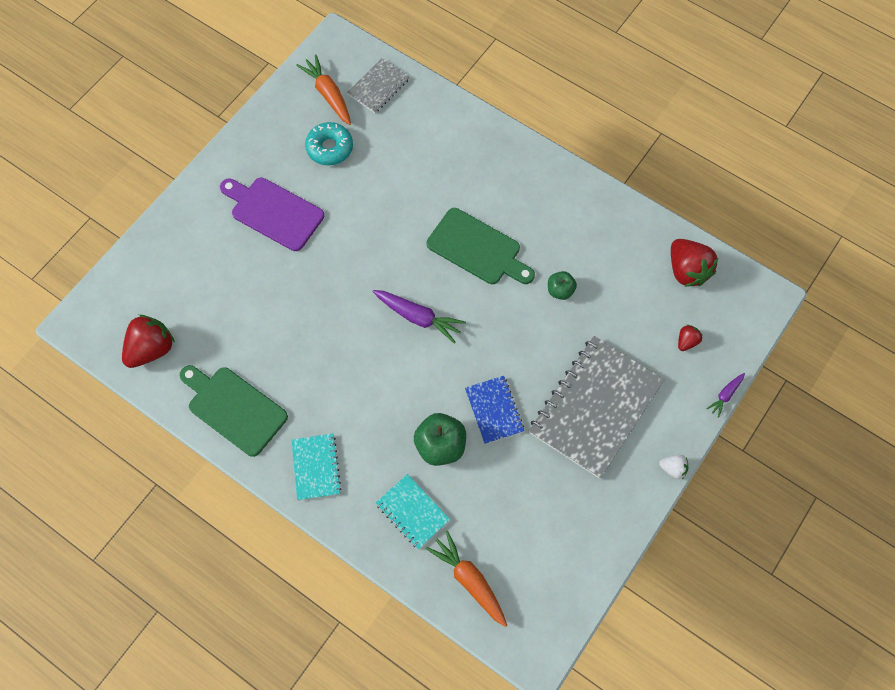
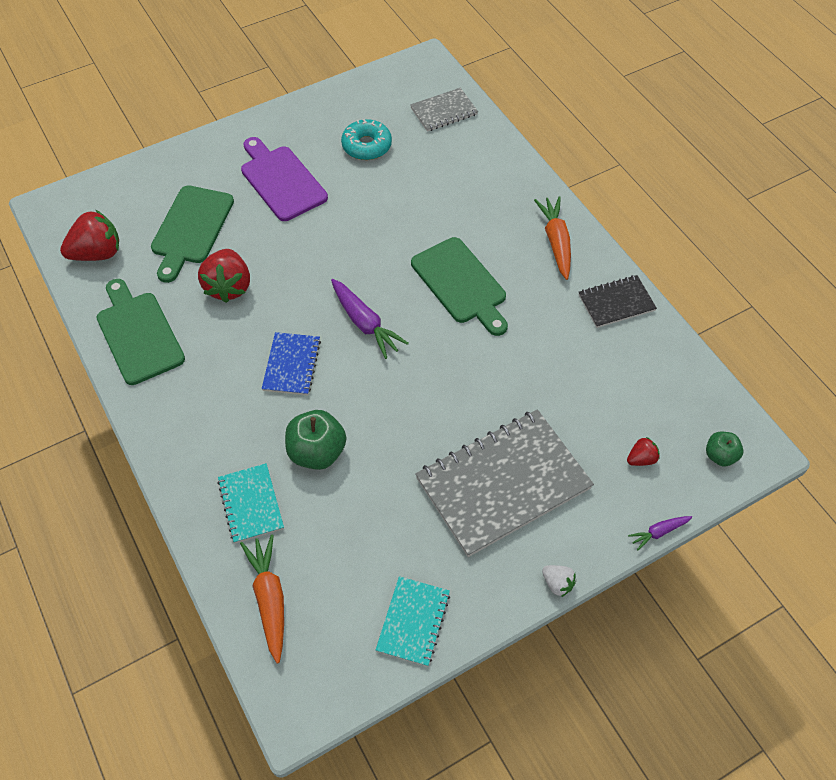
camera: 25 degrees right, 10 degrees down
(221, 291) = (191, 229): none -> green cutting board
(316, 467) = (182, 420): turquoise notebook -> turquoise notebook (413, 622)
(328, 94) = (392, 102): orange carrot -> orange carrot (556, 242)
(494, 410) = (392, 441): blue notebook -> blue notebook (292, 365)
(560, 290) = (526, 355): green apple -> green apple (720, 455)
(607, 214) = (616, 303): none -> black notebook
(687, 270) = (677, 388): red strawberry -> red strawberry (228, 287)

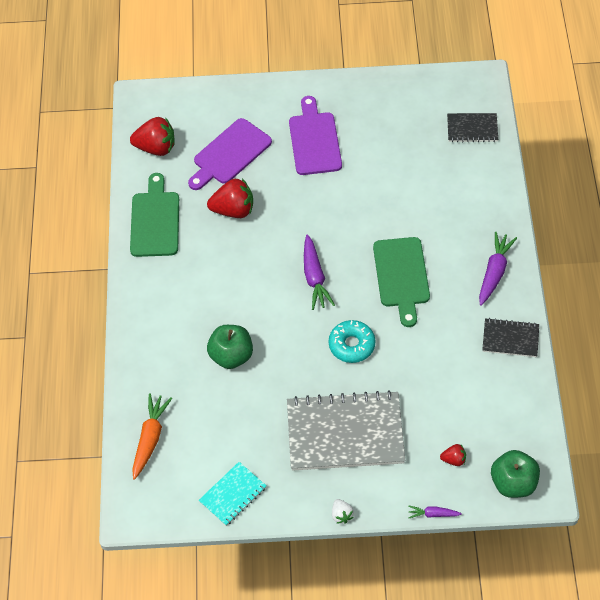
camera: 30 degrees right, 0 degrees up
(191, 229) = (230, 154): green cutting board -> purple cutting board
(228, 287) = (233, 210): red strawberry -> red strawberry turned 120 degrees counterclockwise
(251, 504) = (170, 372): turquoise notebook -> none
(292, 365) = (247, 287): blue notebook -> none
(366, 146) = (394, 136): turquoise donut -> turquoise donut (351, 345)
(444, 111) = (472, 129): grey notebook -> black notebook
(556, 242) = (494, 272): orange carrot -> purple carrot
(720, 455) = (513, 483): green apple -> green apple, size x1.69

